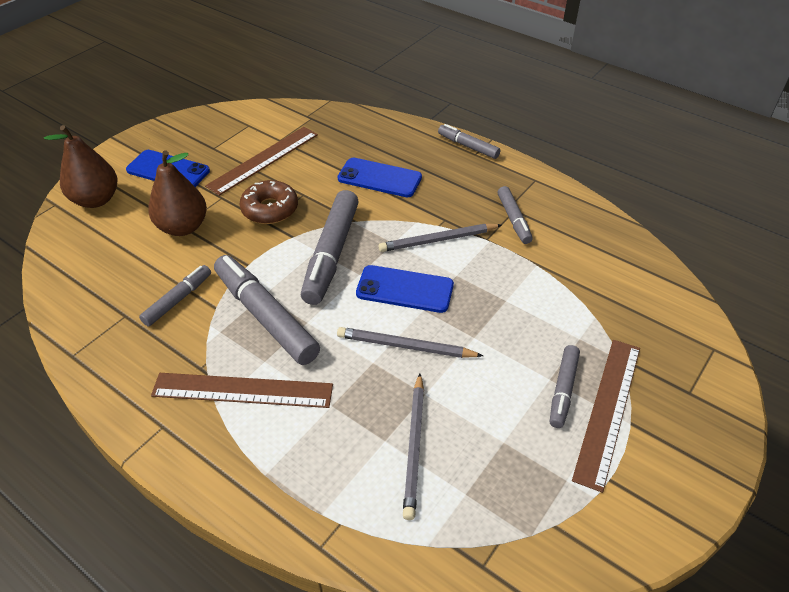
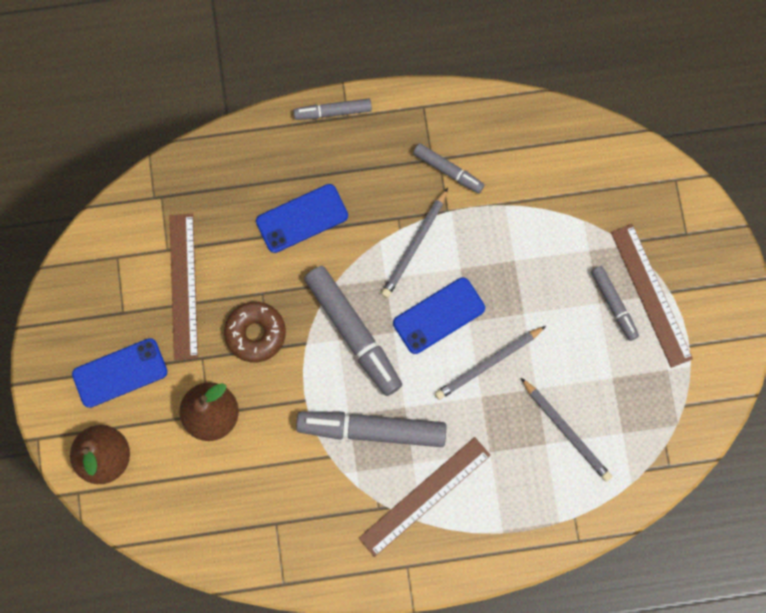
camera: 45 degrees left, 30 degrees up
(178, 300) = (295, 476): grey marker -> none

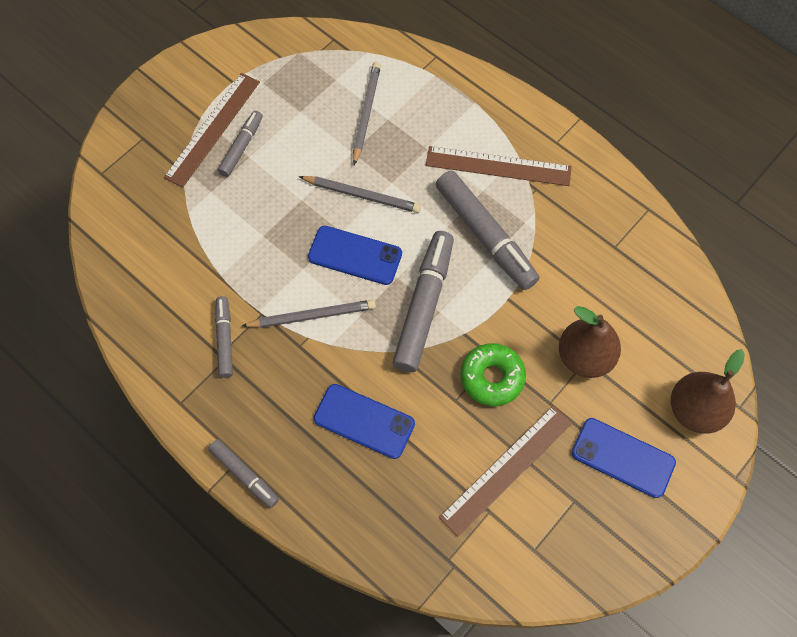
camera: 130 degrees left, 10 degrees down
(255, 333) = (492, 377): brown donut -> green donut

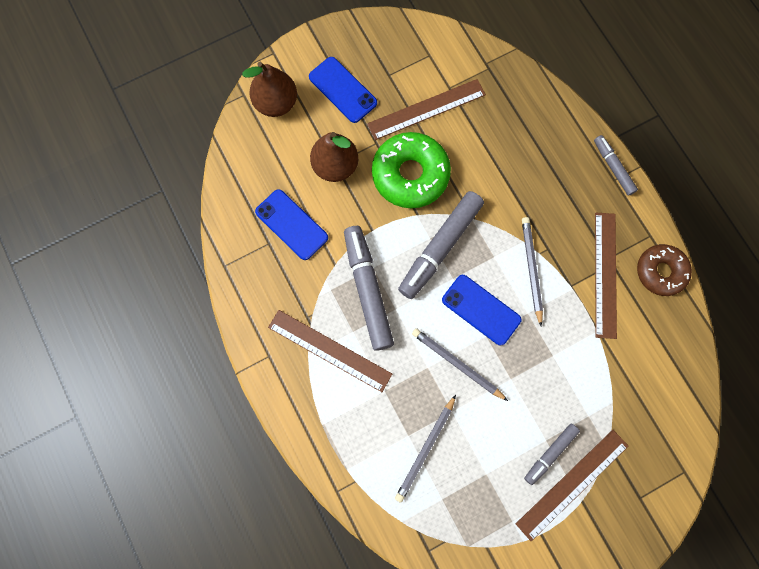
camera: 160 degrees left, 10 degrees up
(160, 364) = (660, 272): none -> brown donut
(225, 339) = (605, 274): grey marker -> brown ruler
(312, 316) = (531, 269): grey pencil -> grey pencil turned 75 degrees clockwise
(364, 421) = (516, 175): blue phone -> blue phone (291, 224)
(492, 377) = (410, 174): green donut -> green donut, size x1.53

